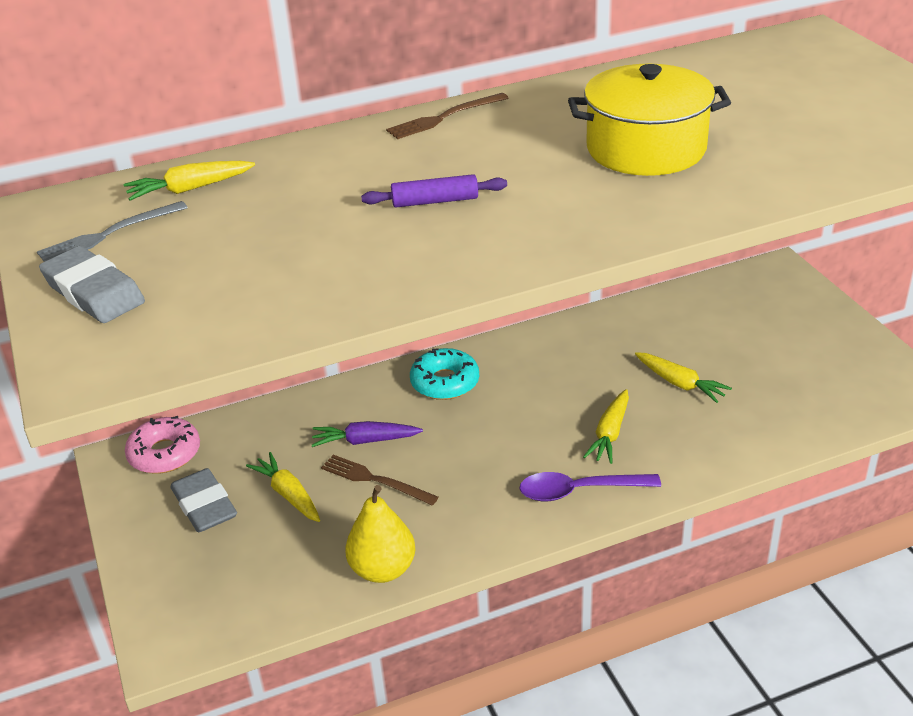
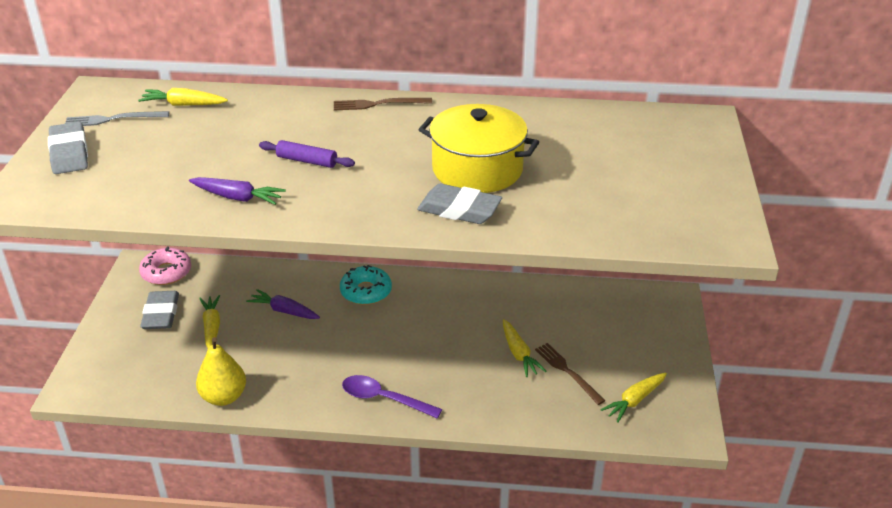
camera: 25 degrees right, 0 degrees up
(375, 480) = (268, 338): brown fork -> brown fork (567, 372)
(399, 268) = (237, 197): none -> purple carrot
(610, 434) = (439, 369): yellow carrot -> yellow carrot (634, 401)
(680, 194) = (459, 209): none -> grey eraser

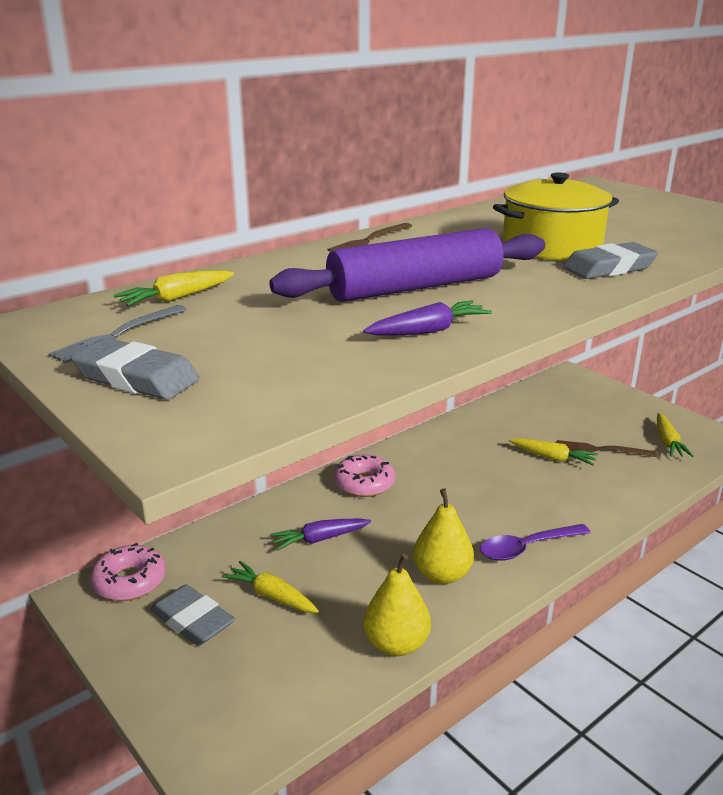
camera: 45 degrees left, 10 degrees down
(307, 161) = (415, 287): purple rolling pin -> purple rolling pin, size x2.30
(309, 378) = (442, 575): none -> yellow pear
(366, 291) = (364, 483): turquoise donut -> pink donut

